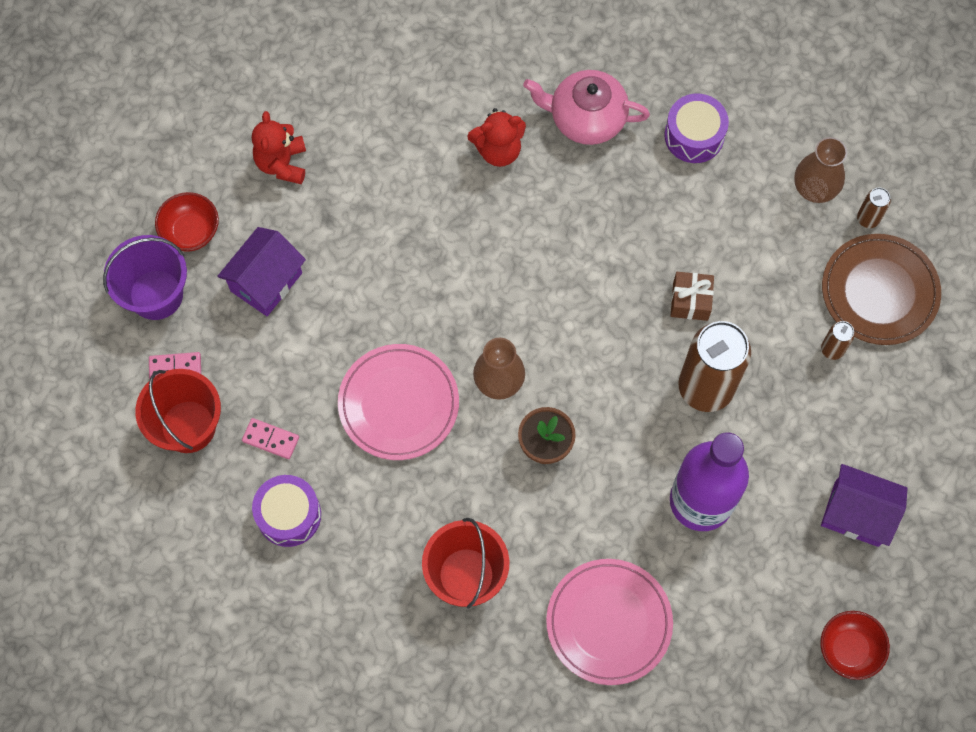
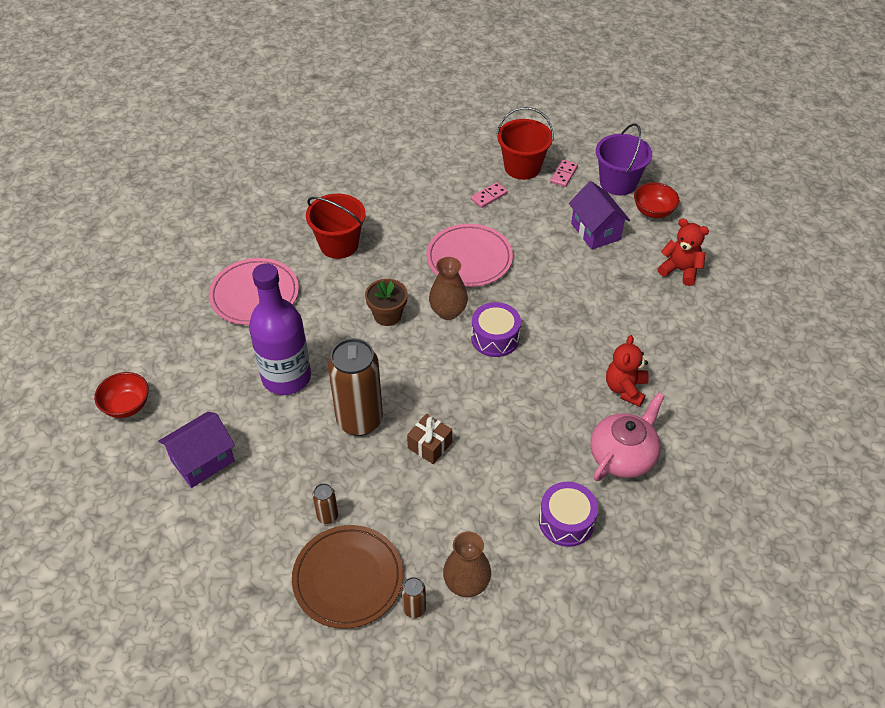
camera: 120 degrees right, 20 degrees down
(289, 515) = (437, 187): purple drum -> purple drum (495, 338)

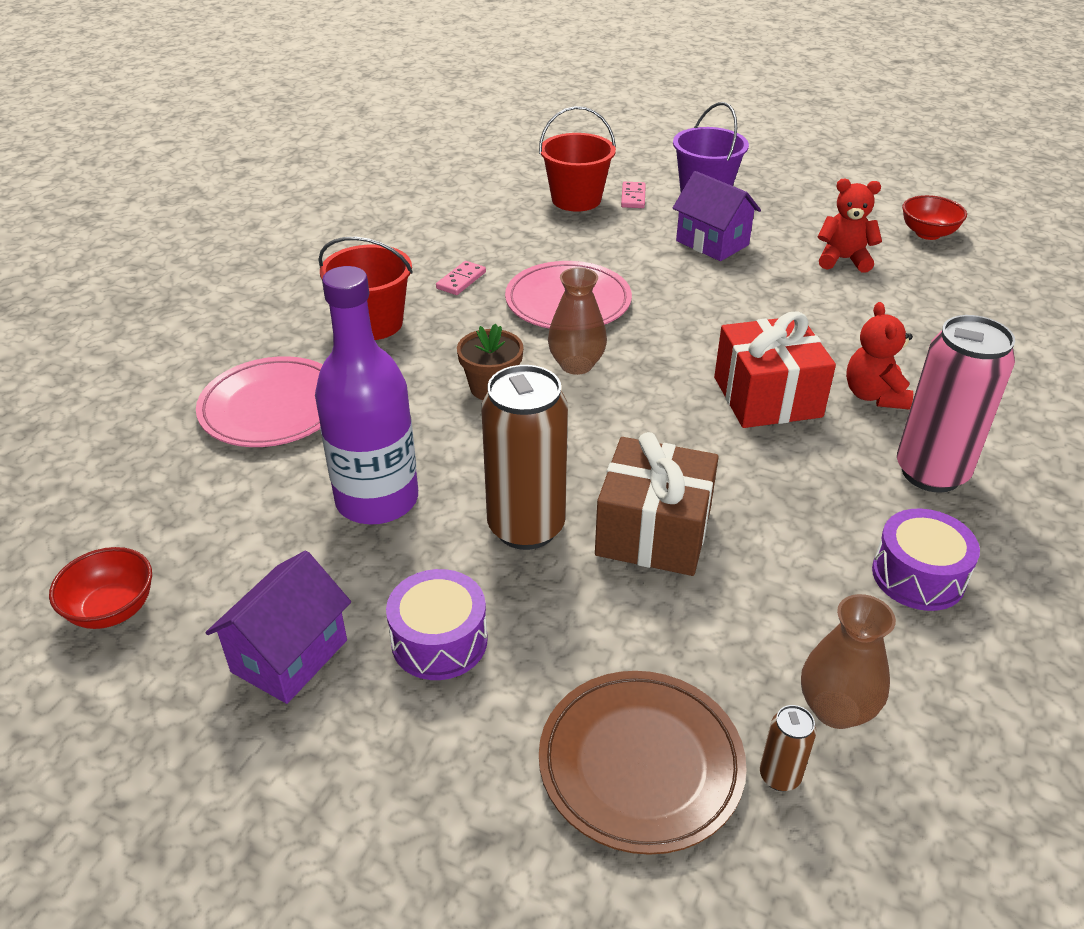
camera: 20 degrees left, 10 degrees down
(327, 516) = (551, 677): brown can -> none
(429, 445) = (653, 532): brown gift -> brown gift, size x1.86
(489, 196) = (552, 234): pink domino -> pink domino (461, 280)
(495, 338) = (661, 379): purple drum -> purple drum (439, 641)
(555, 370) = (767, 397): none -> red gift
(623, 456) = (931, 472): pink teapot -> pink can
(653, 211) = (767, 211): red bowl -> red bowl (928, 233)

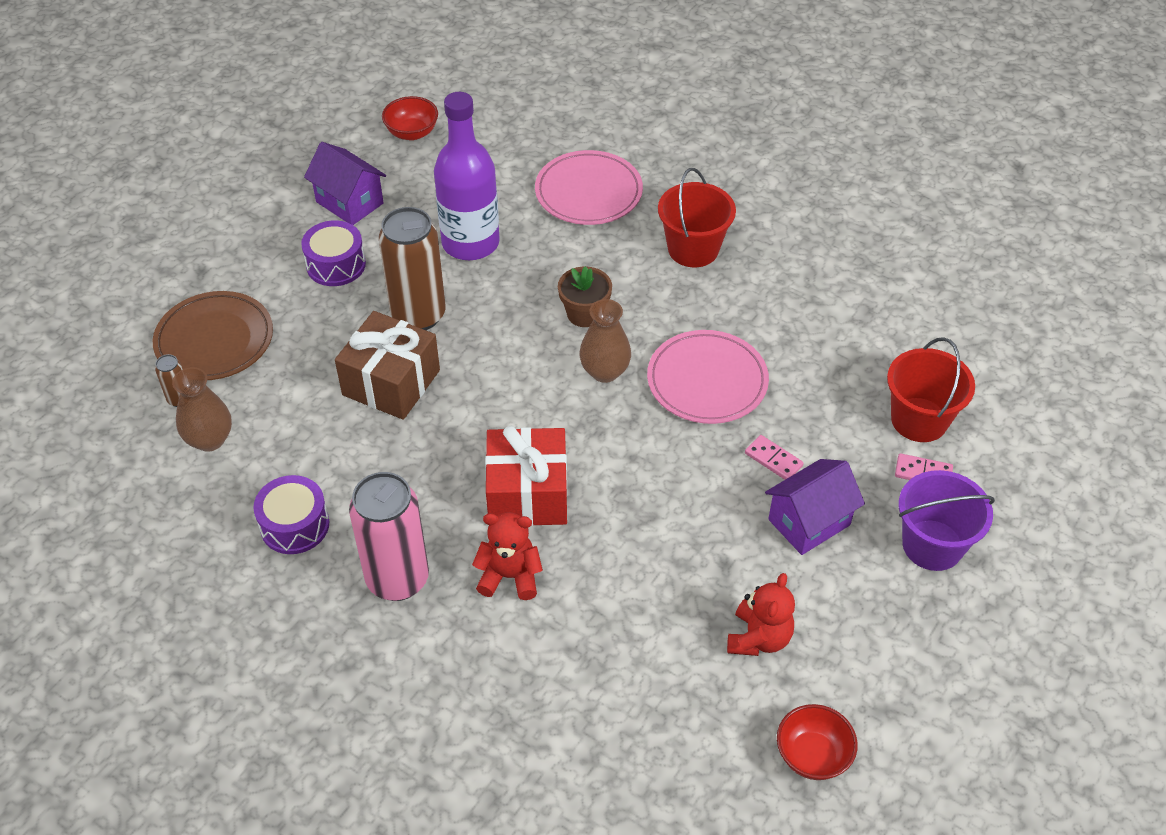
camera: 100 degrees right, 10 degrees up
(461, 280) = (756, 310): pink domino -> pink domino (773, 459)

